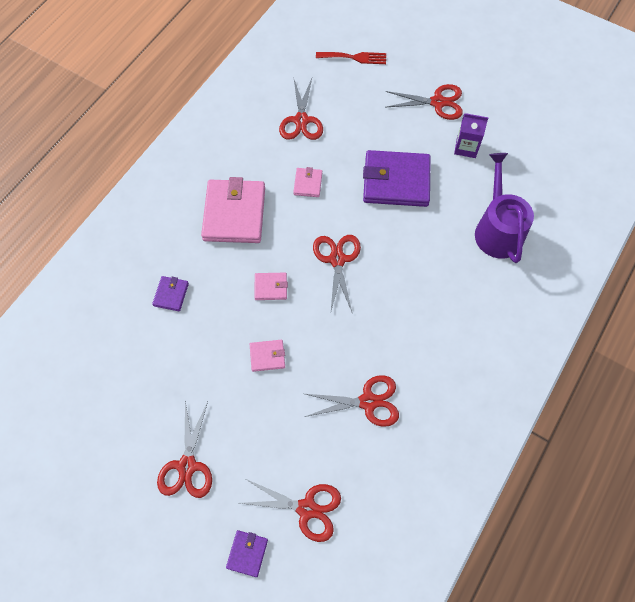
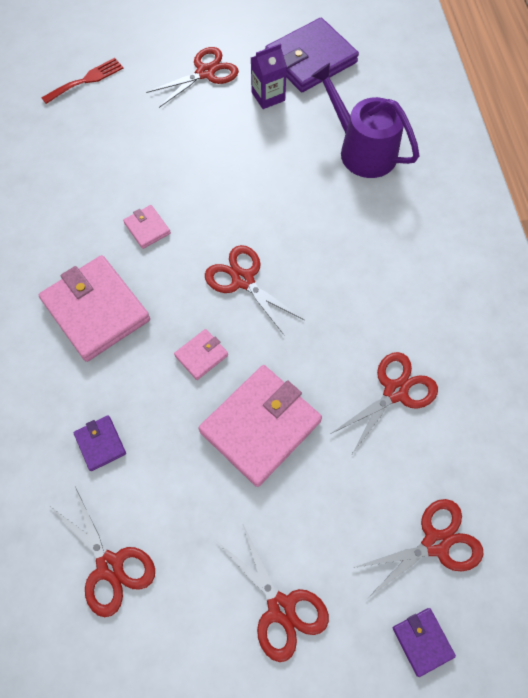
camera: 40 degrees left, 0 degrees up
(267, 356) = (260, 426): pink wallet -> pink wallet, size x2.16
(301, 120) = (85, 172): red scissors -> red scissors (110, 566)
(396, 181) = (232, 168): purple wallet -> purple wallet (311, 59)

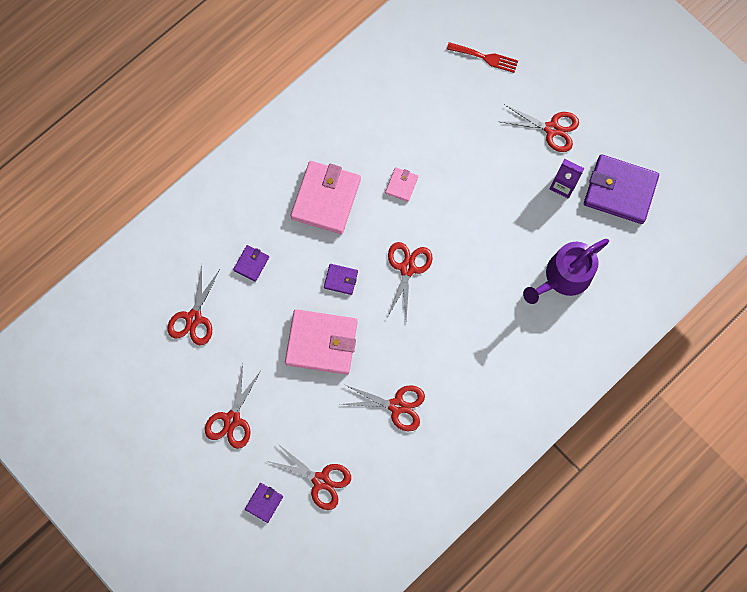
camera: 55 degrees right, 10 degrees up
(201, 355) = (341, 279): pink wallet -> purple wallet
(362, 150) = (563, 277): purple watering can -> purple watering can turned 135 degrees counterclockwise

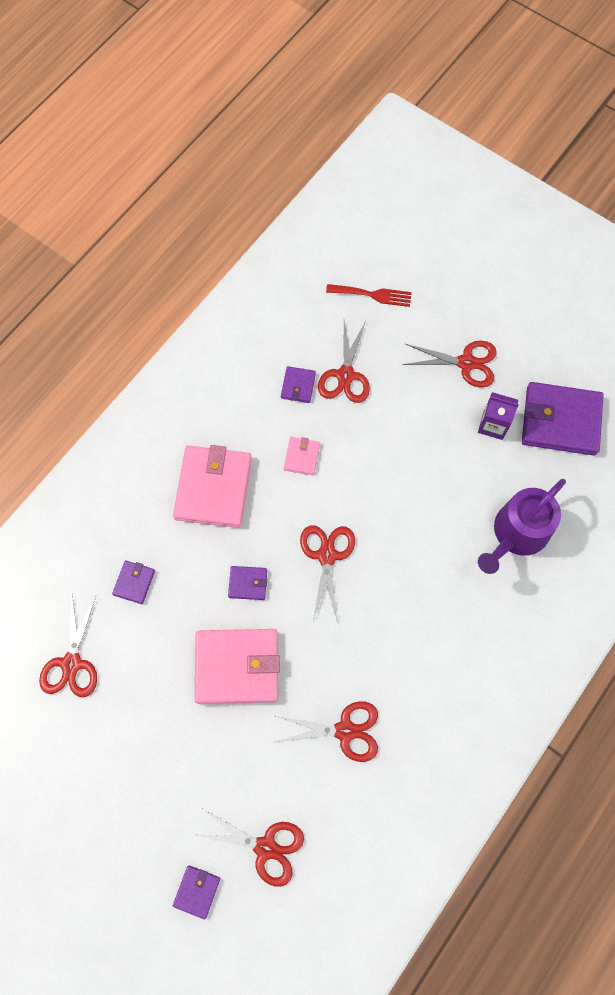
camera: 10 degrees left, 5 degrees down
(232, 419) = (139, 787): red scissors -> red scissors (345, 375)
(409, 125) = (298, 386): none -> purple wallet

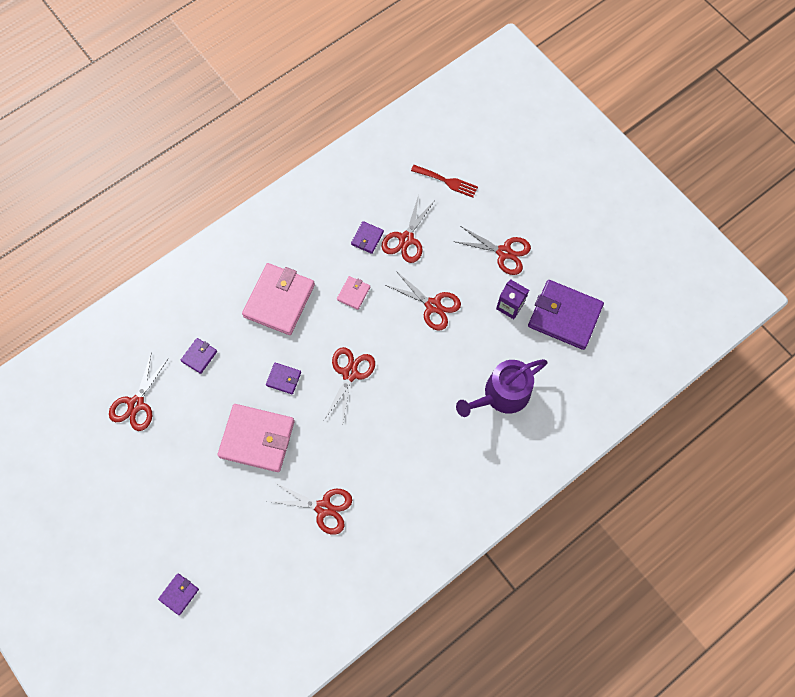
camera: 15 degrees right, 0 degrees up
(265, 847) = (238, 576): red scissors -> red scissors (433, 305)

